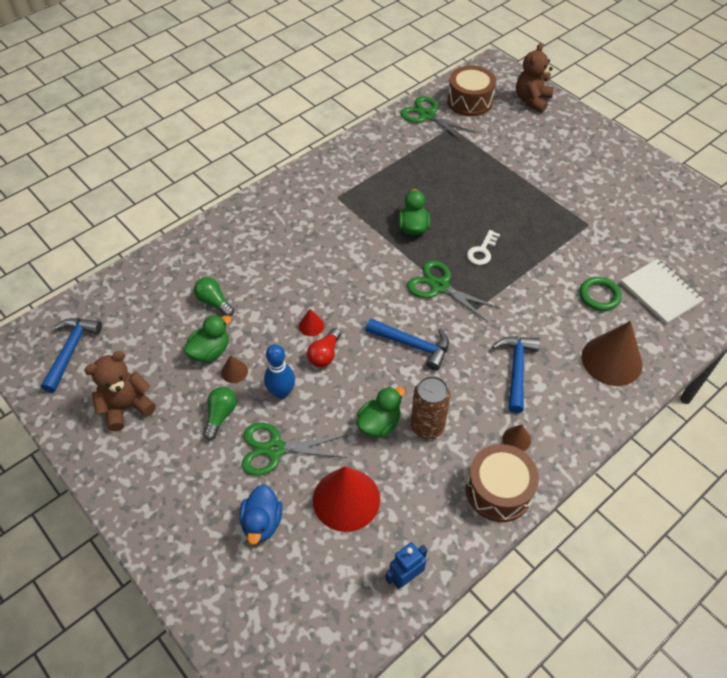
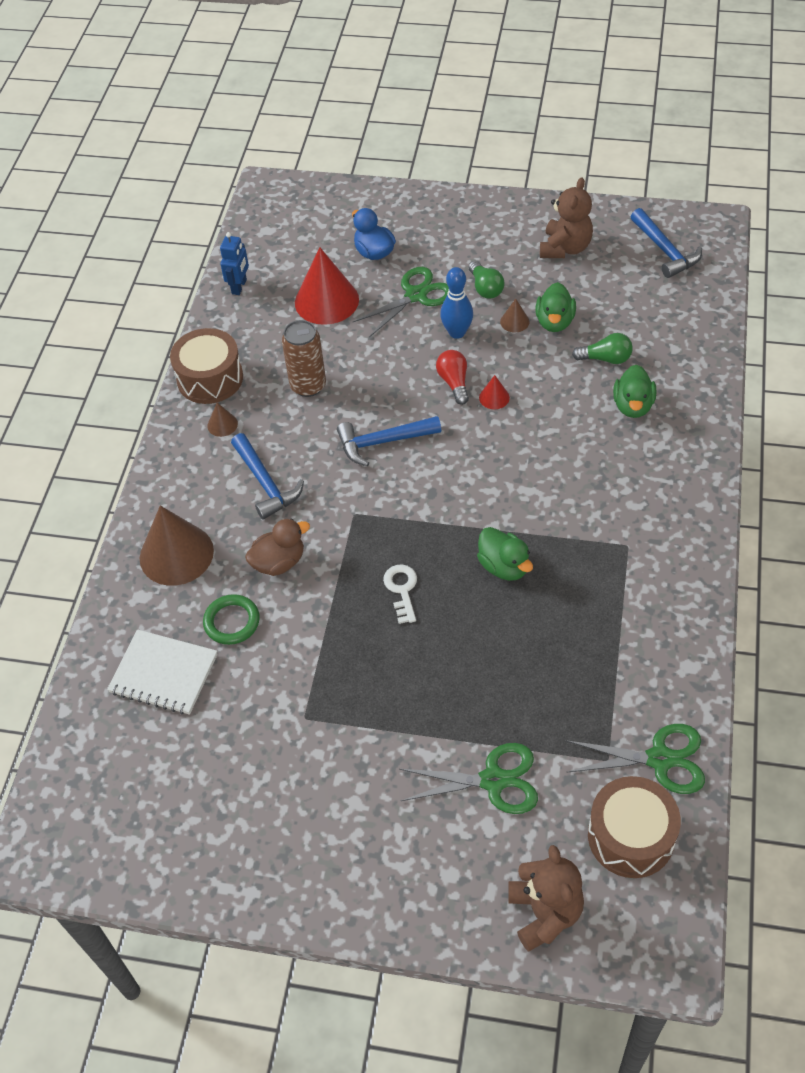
camera: 145 degrees right, 0 degrees up
(379, 424) = (351, 362): green duck -> green duck (633, 406)
(439, 286) = (411, 517): green scissors -> green scissors (493, 780)
(545, 312) = (279, 562): none -> brown duck

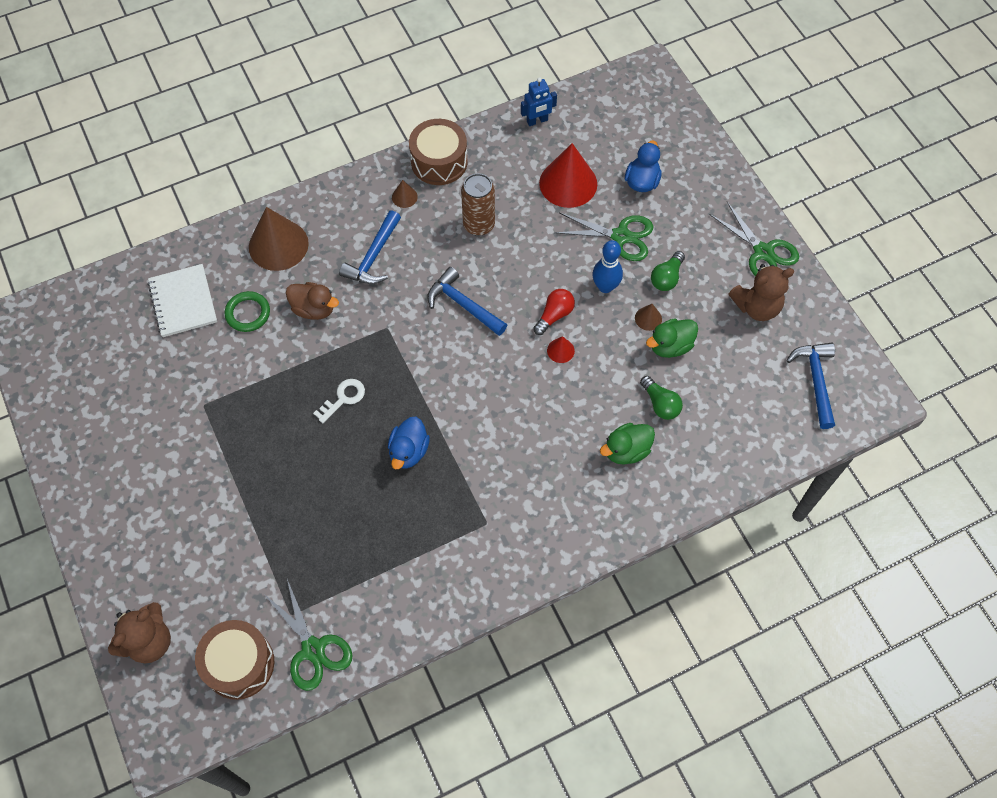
camera: 50 degrees right, 10 degrees up
(493, 780) = (228, 550): green scissors -> green scissors (763, 252)
(504, 566) = (408, 451): green duck -> blue duck
(665, 251) = (815, 380): blue hammer -> blue hammer turned 150 degrees clockwise

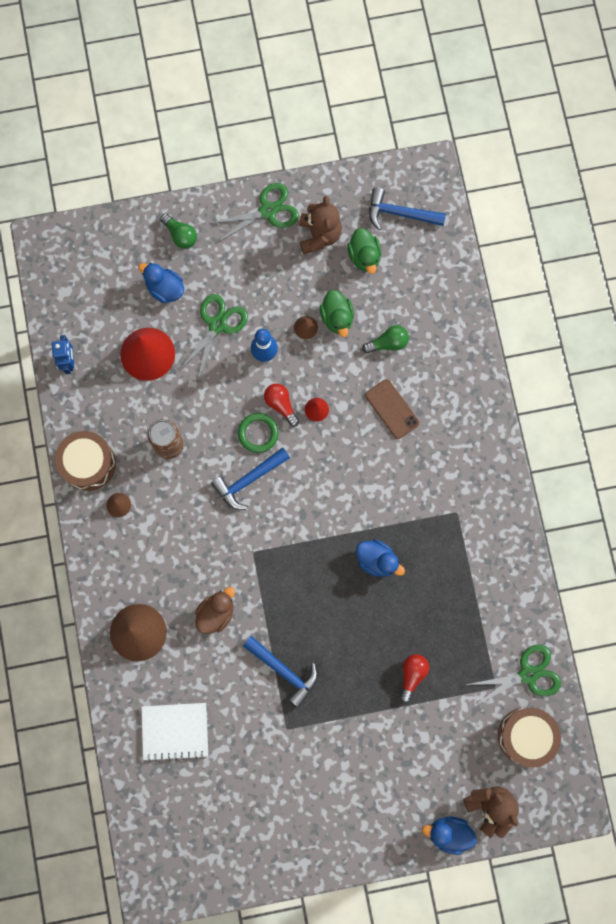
camera: 75 degrees left, 15 degrees up
(113, 601) = (448, 833): none -> blue duck
(248, 313) = (204, 673): green ring -> green ring (258, 433)
(287, 519) = (412, 675): none -> red light bulb
(343, 398) = (313, 605): white key -> none
(373, 257) = (176, 548): blue hammer -> blue hammer (284, 671)
(586, 426) = (392, 409): none -> brown phone
(626, 451) = (422, 383): green duck -> green duck (364, 256)
(666, 278) = (270, 299): green light bulb -> green light bulb (180, 235)

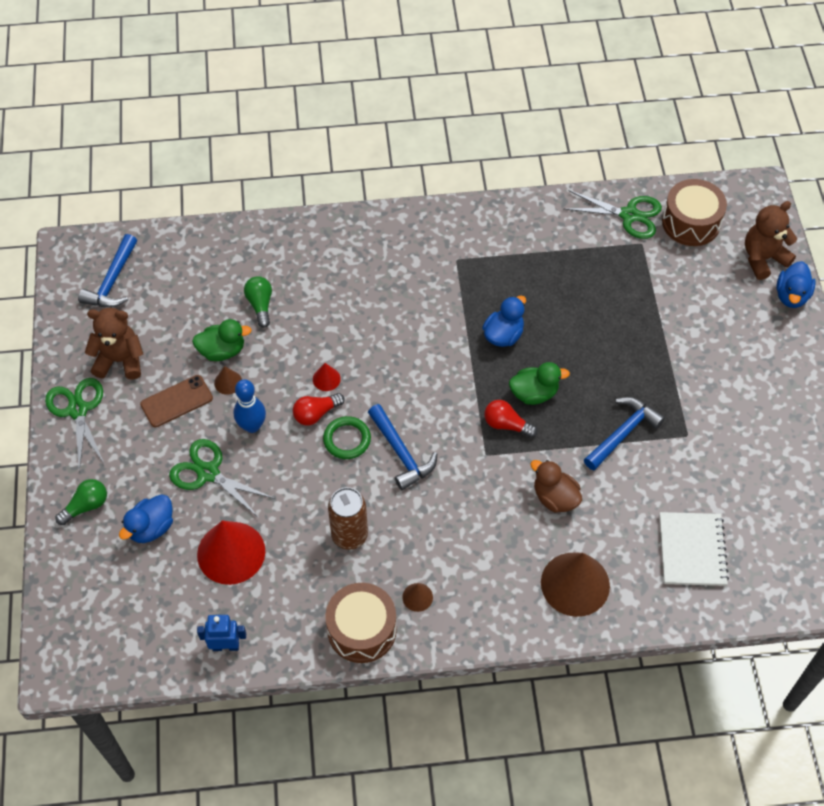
camera: 85 degrees left, 20 degrees down
(364, 256) = (155, 319): green duck -> green duck (534, 393)
(392, 409) = (336, 307): brown phone -> brown phone (176, 401)
(412, 675) = (628, 313): red light bulb -> red light bulb (506, 425)
(528, 675) = (629, 215): green scissors -> green scissors turned 120 degrees clockwise

